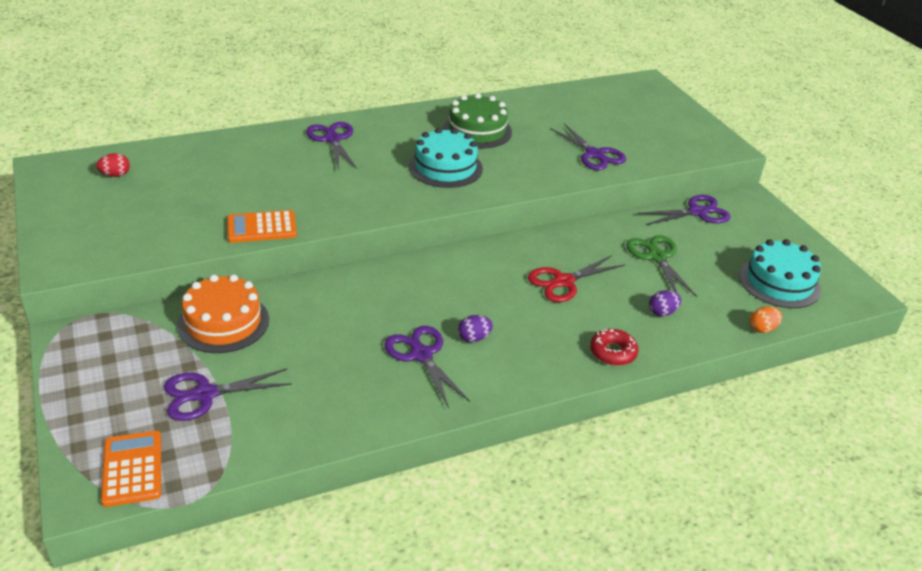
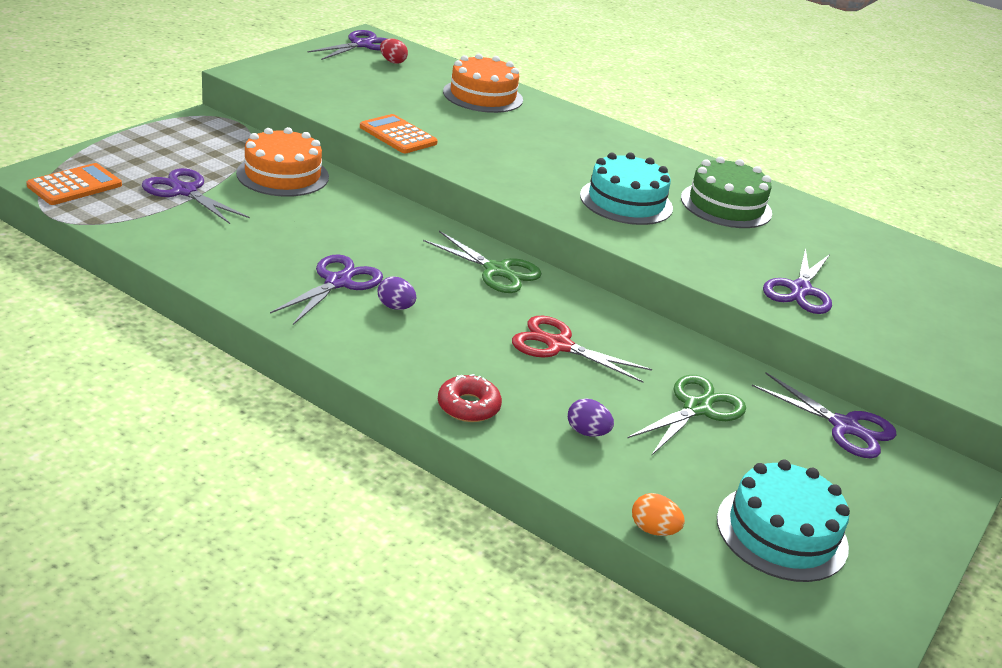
camera: 55 degrees right, 5 degrees down
(226, 157) = (483, 96): none -> orange cake
(332, 139) = (584, 134): purple scissors -> purple scissors (362, 45)
(455, 268) = (497, 271): none -> green scissors

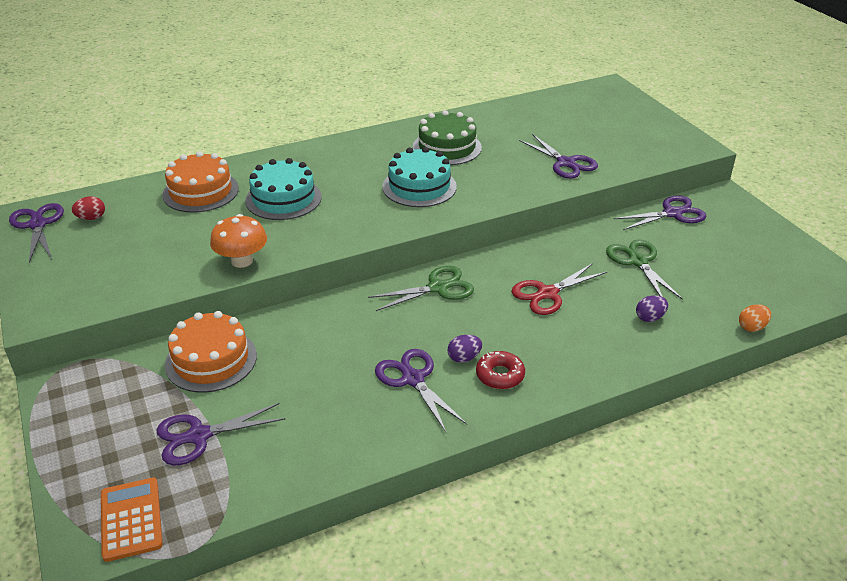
camera: 55 degrees left, 5 degrees up
(398, 135) = (242, 261): orange calculator -> orange mushroom
(468, 406) = (605, 362): red donut -> red donut (500, 375)
(782, 532) = (762, 278): turquoise cake -> turquoise cake (283, 198)

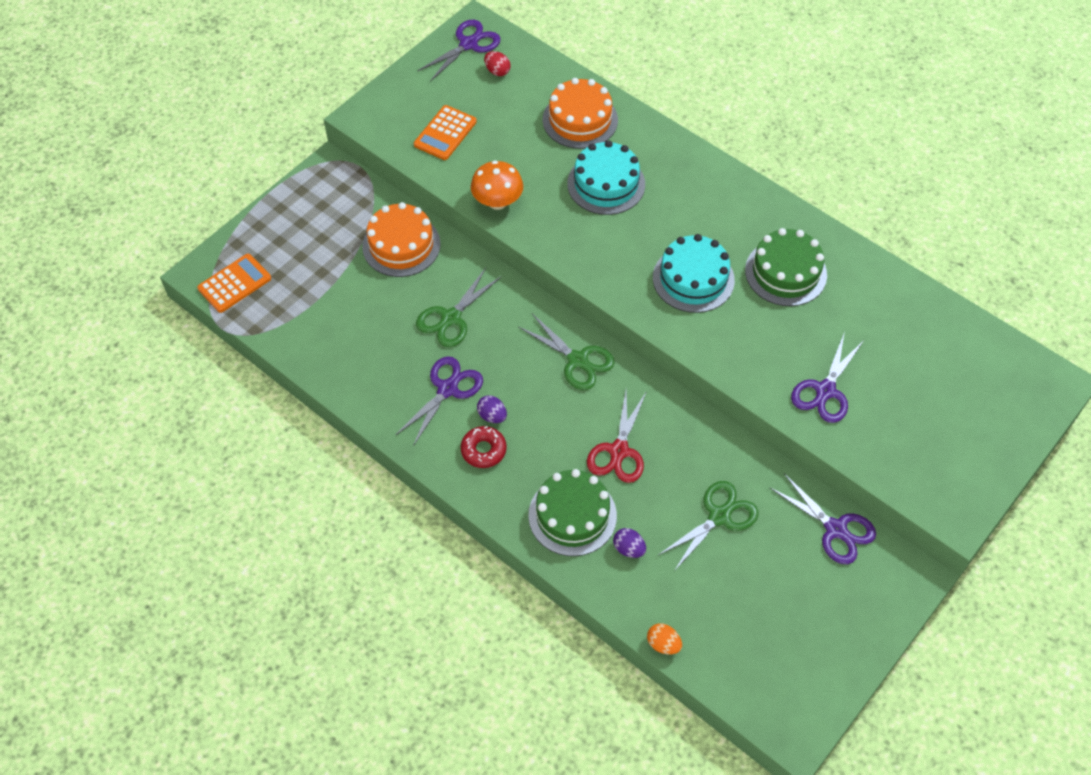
camera: 65 degrees right, 20 degrees up
(126, 269) = (445, 133): none -> orange calculator
(198, 436) = (321, 280): purple scissors -> none
(330, 352) = (450, 318): none -> green scissors
(547, 293) = (618, 451): red scissors -> red scissors turned 105 degrees counterclockwise
(601, 340) = (572, 515): none -> green cake

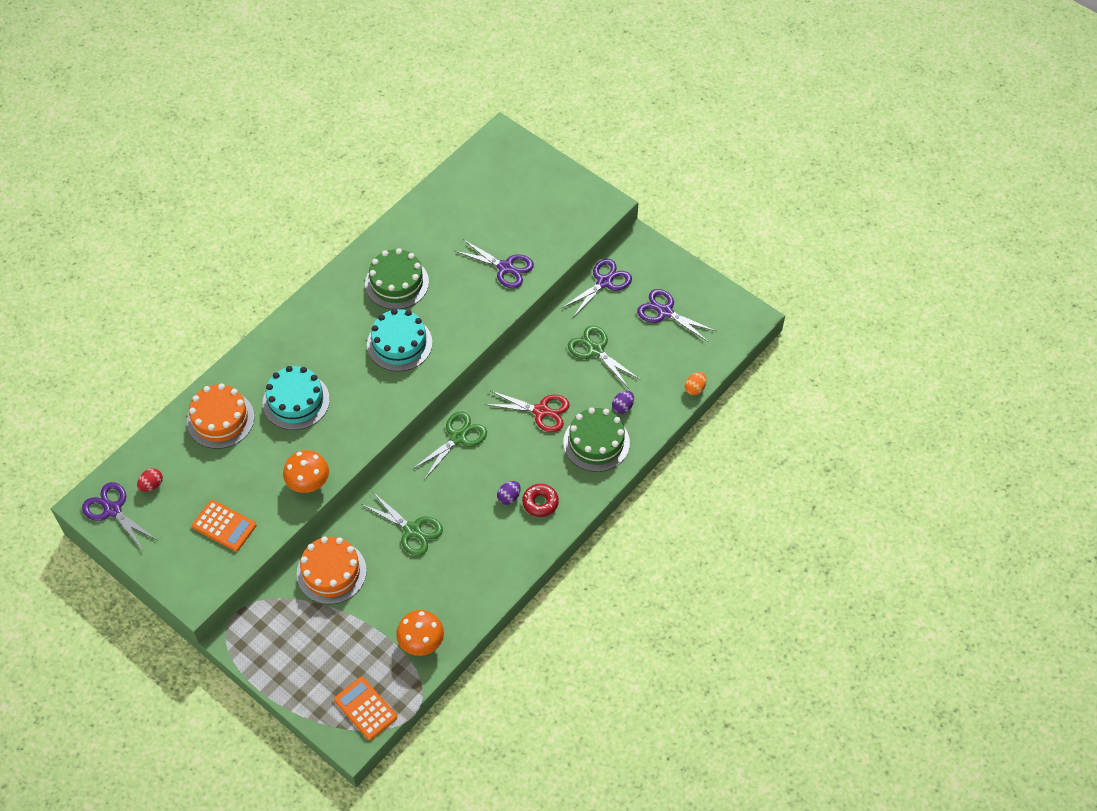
camera: 90 degrees left, 0 degrees up
(307, 331) = (421, 642): none -> orange mushroom
(447, 389) = (483, 530): purple scissors -> purple scissors (665, 312)

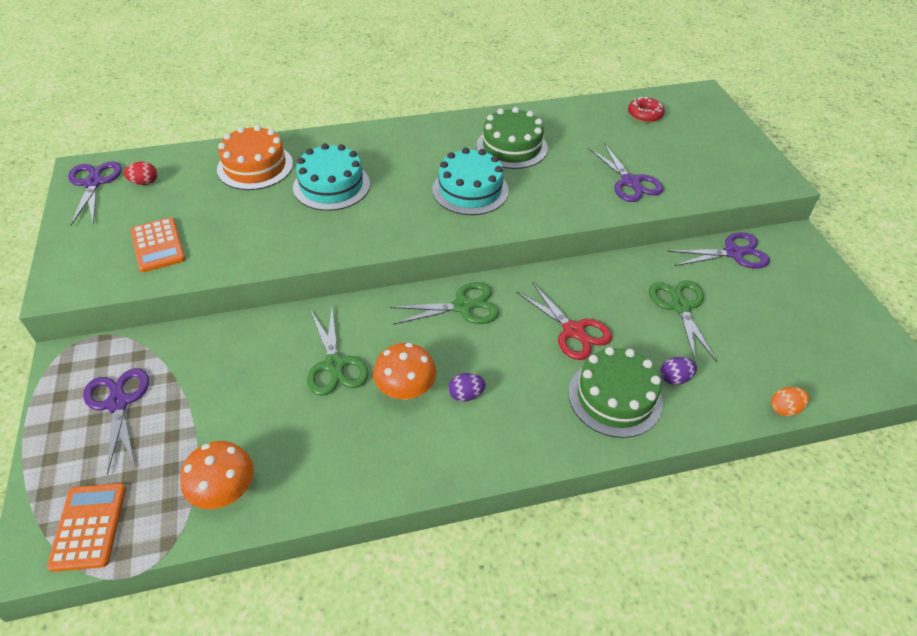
camera: 35 degrees right, 10 degrees down
(308, 482) = (269, 253): orange mushroom -> orange mushroom (405, 389)
(331, 572) = (218, 355): orange cake -> none
(540, 503) = (497, 422): red donut -> red donut (645, 114)
(665, 312) = (791, 312): purple scissors -> purple scissors (118, 403)

